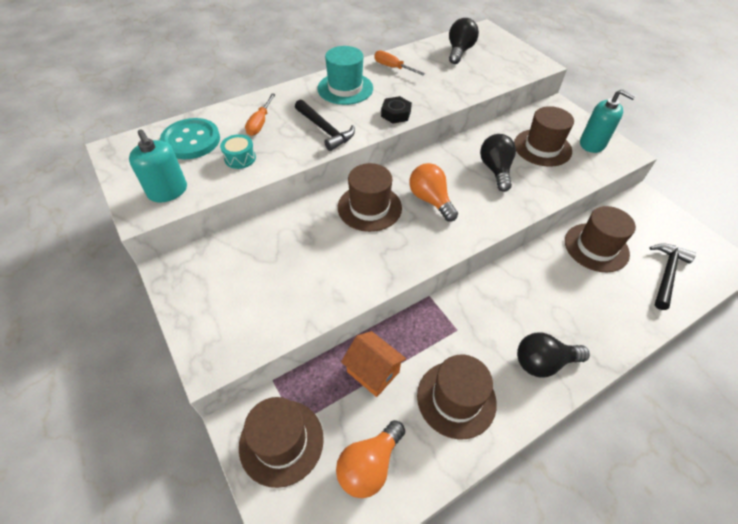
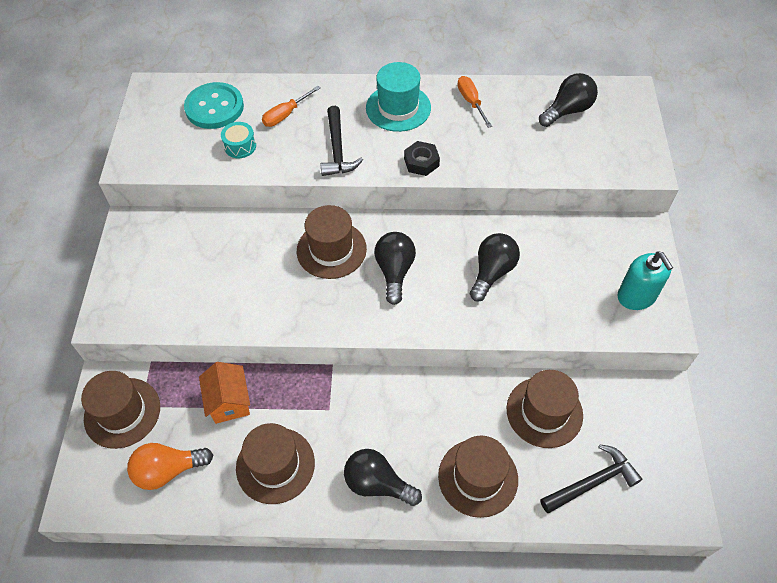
camera: 35 degrees right, 5 degrees up
(168, 191) = (161, 153): turquoise soap dispenser -> none
(430, 200) = (394, 272): orange light bulb -> black light bulb
(542, 147) = (571, 272): brown hat -> brown hat (478, 477)

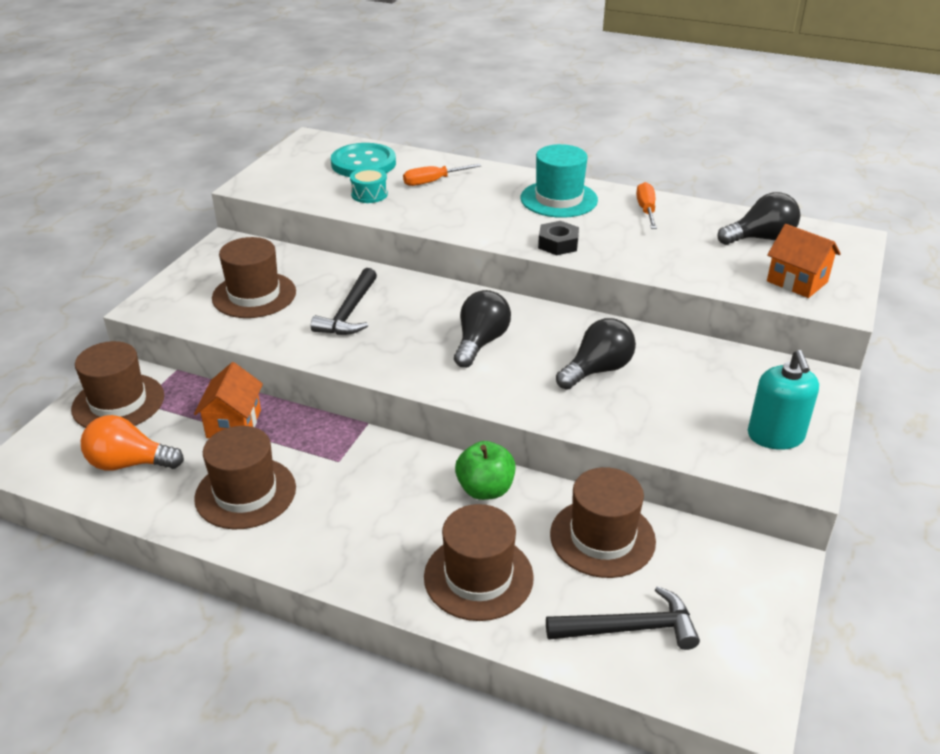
camera: 20 degrees right, 20 degrees down
(331, 250) = (420, 309): brown hat -> brown hat (254, 295)
(337, 149) = (470, 216): black hammer -> black hammer (349, 312)
(377, 484) = (351, 545): black light bulb -> none
(447, 398) = (485, 489): none -> green apple
(610, 152) = (797, 281): none -> orange house

